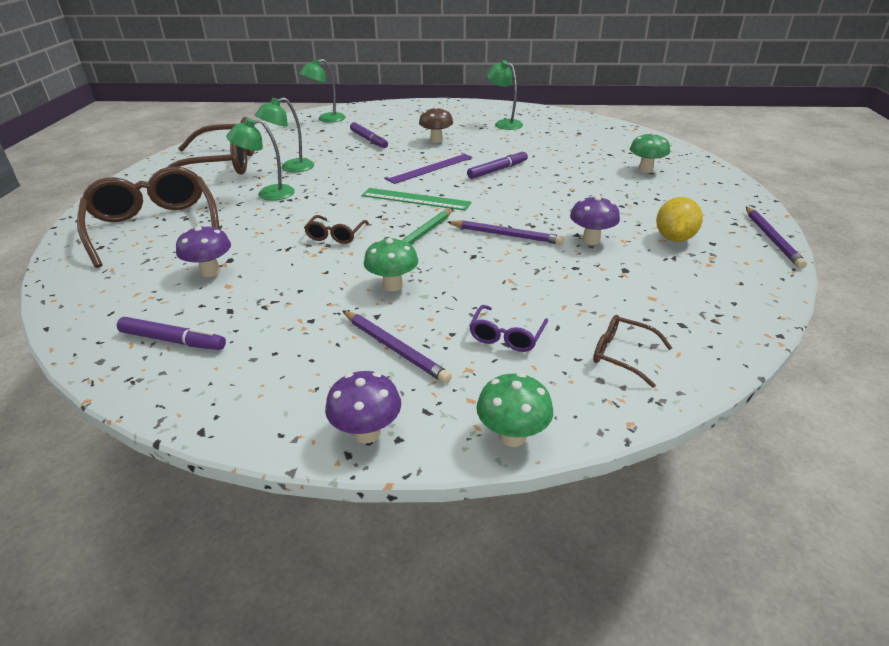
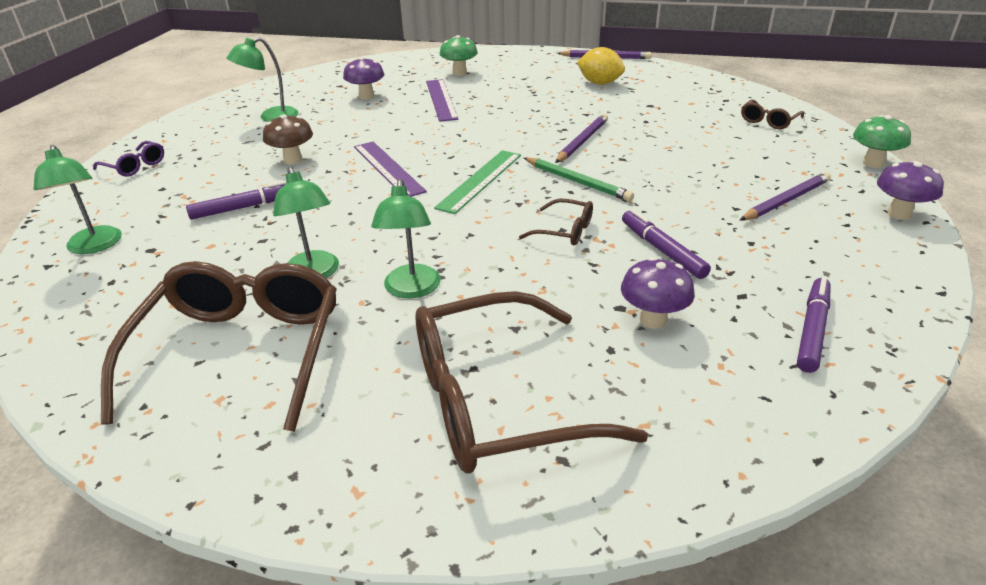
camera: 80 degrees left, 0 degrees up
(392, 285) = (680, 199): green mushroom -> none
(497, 170) = (420, 132): purple marker -> purple marker (662, 250)
(506, 336) = (755, 155): purple glasses -> purple glasses (135, 166)
(572, 169) = (441, 99): none -> purple ruler
(591, 240) = (598, 110): purple mushroom -> purple mushroom (366, 96)

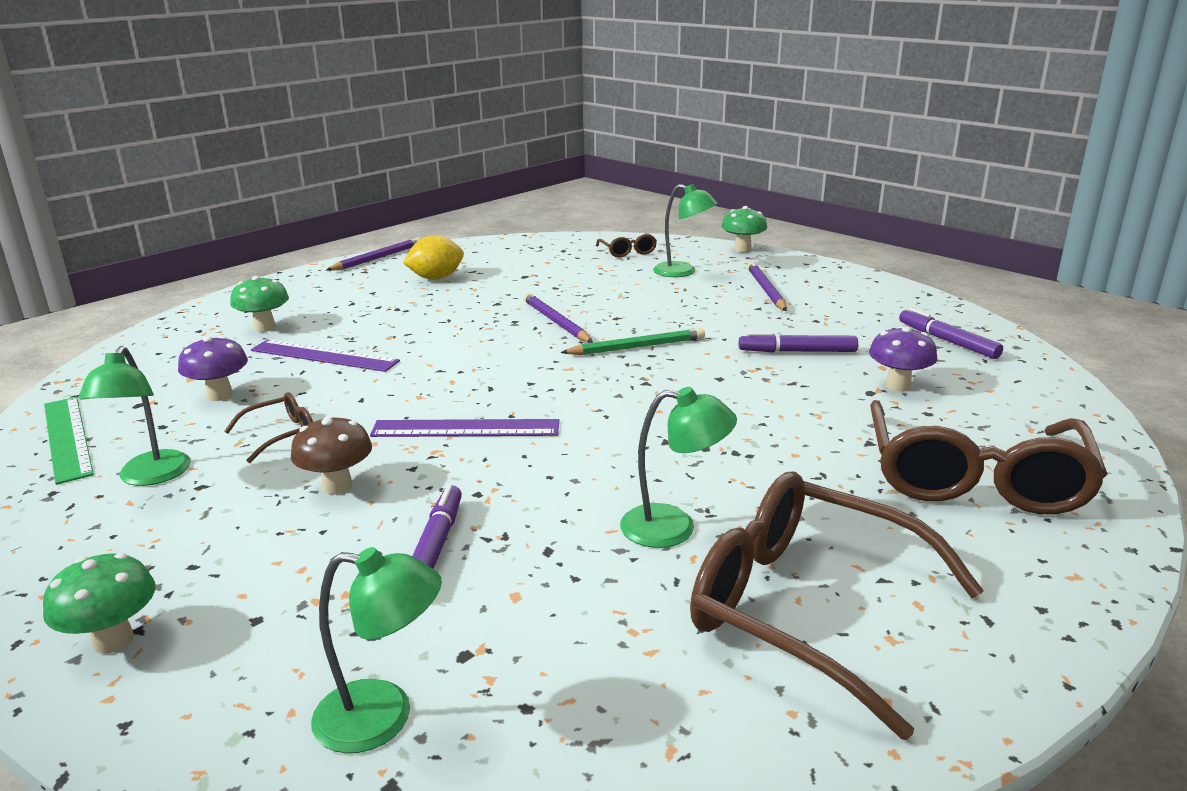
camera: 60 degrees left, 10 degrees down
(135, 166) = (113, 640): purple glasses -> green mushroom
(411, 290) = (761, 476): green lamp -> green lamp (683, 272)
(480, 180) = (571, 387): green ruler -> green ruler (67, 438)
(565, 231) = (724, 378): brown glasses -> brown glasses (281, 435)
(899, 214) = (822, 269): purple mushroom -> none

